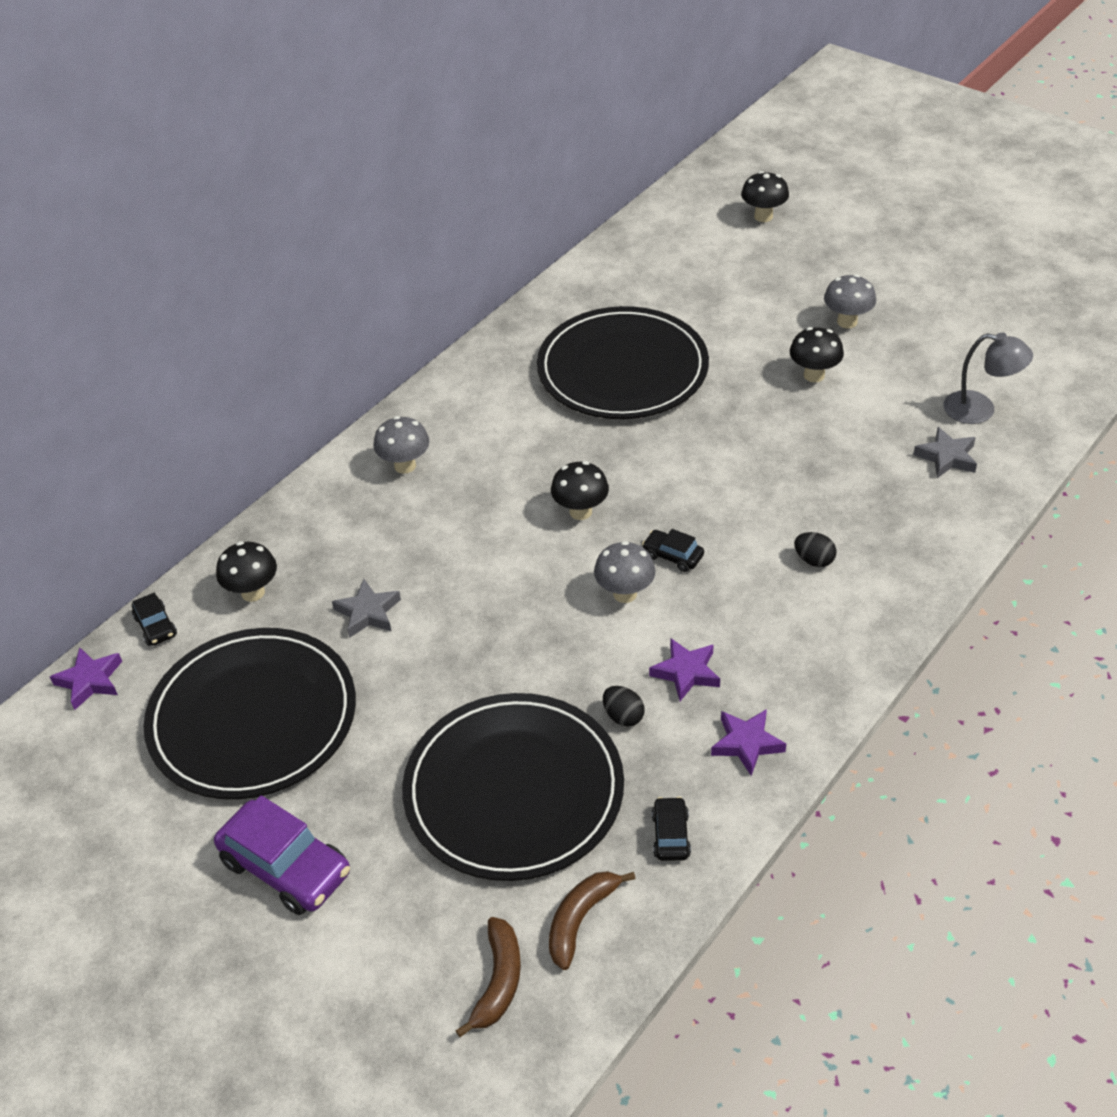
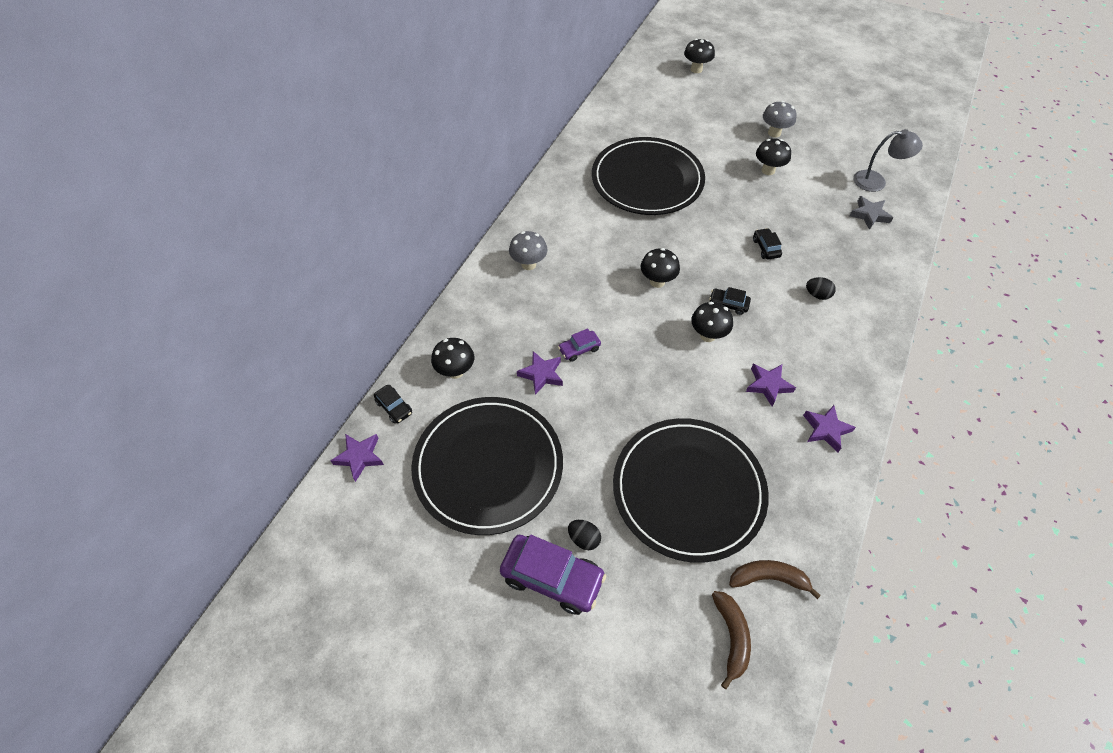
camera: 15 degrees left, 10 degrees up
(368, 613) = (541, 374): grey star -> purple star
(433, 587) = (579, 349): none -> purple car
(581, 919) = (769, 578): brown banana -> brown banana turned 75 degrees clockwise
(623, 716) = (740, 423): black egg -> black egg (584, 539)
(625, 594) = (707, 335): grey mushroom -> black mushroom
(671, 835) = (803, 504): black car -> black car (766, 248)

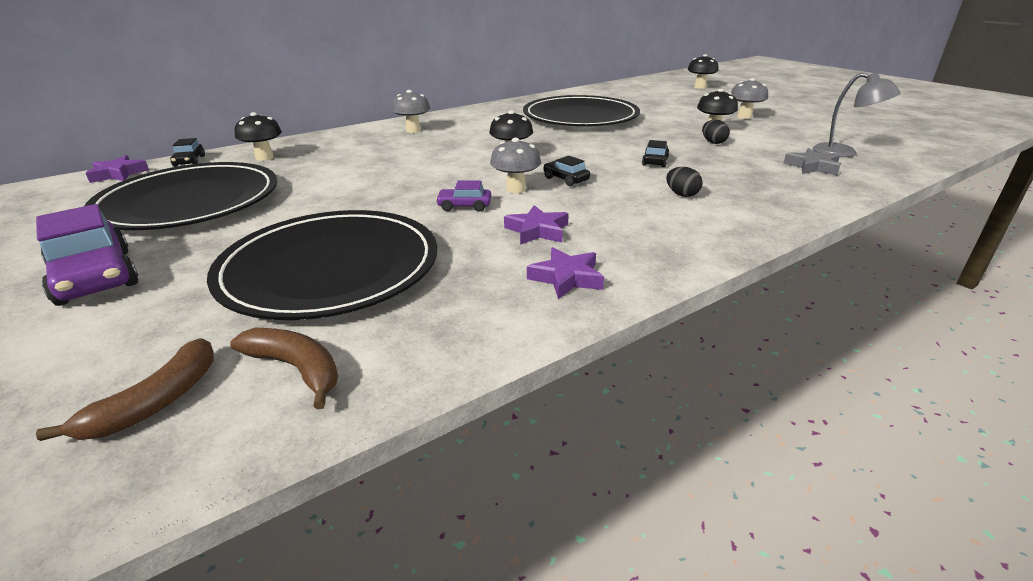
camera: 30 degrees right, 25 degrees down
(541, 374) = (325, 173): purple star -> none
(579, 349) = (380, 170): purple car -> purple car (464, 206)
(584, 539) = (172, 264): black egg -> black egg (713, 142)
(707, 335) = (516, 189): black mushroom -> grey mushroom

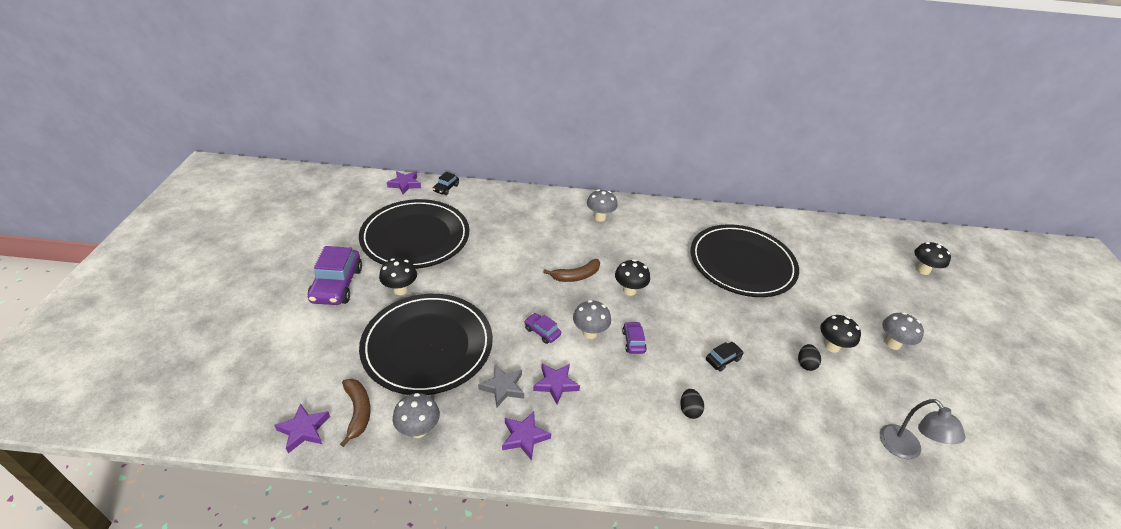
camera: 35 degrees right, 10 degrees up
(155, 402) = (302, 394): brown banana -> brown banana (576, 276)
(211, 438) = (304, 430): none -> purple star
(264, 157) = (485, 206): black mushroom -> black mushroom (400, 290)
(423, 337) = (418, 430): none -> grey mushroom
(566, 179) = (633, 341): black car -> purple car
(812, 167) = (843, 447): grey star -> grey star (503, 387)

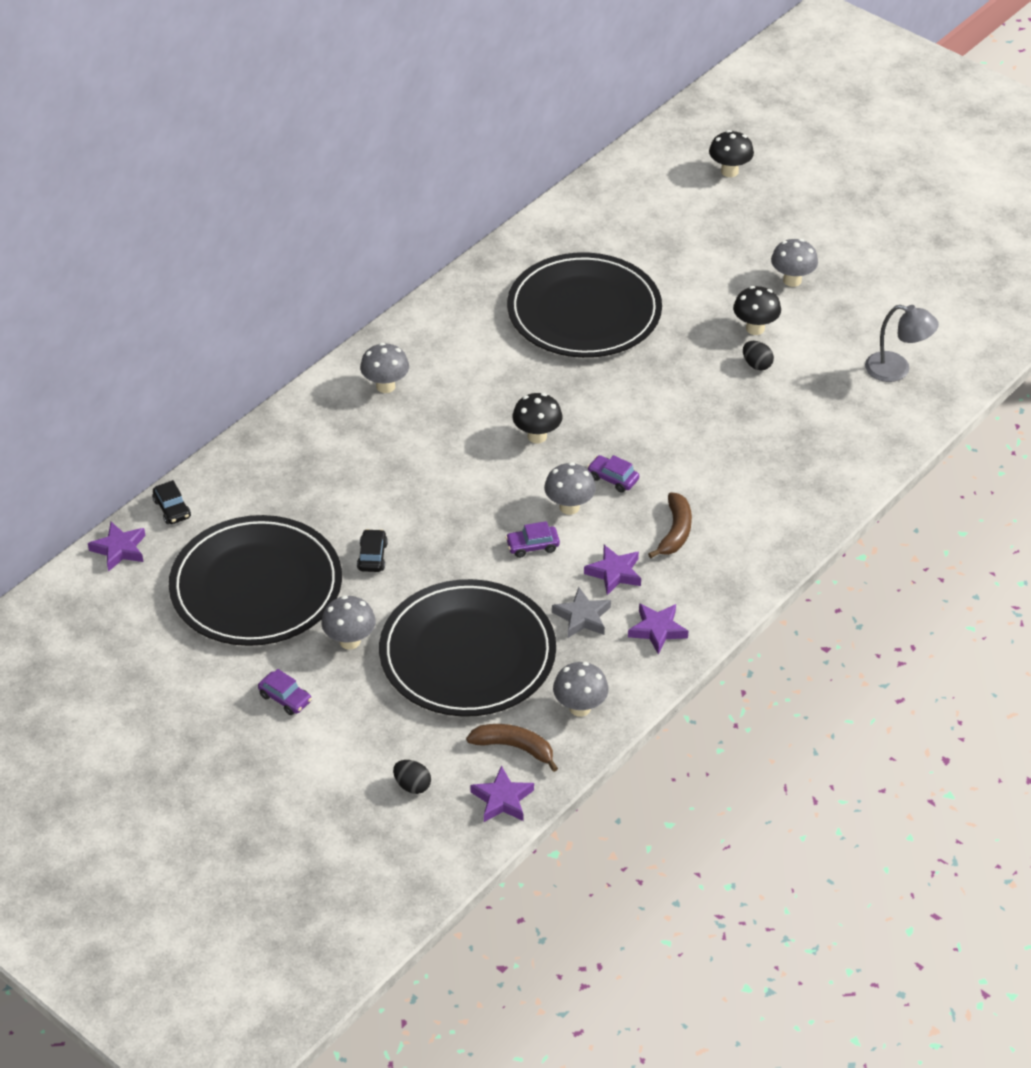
camera: 50 degrees left, 5 degrees up
(337, 285) = (285, 698): purple car -> purple car, size x0.51
(400, 290) = (350, 641): black mushroom -> grey mushroom
(576, 276) = (471, 469): brown banana -> brown banana (675, 532)
(689, 410) = (732, 489): black egg -> black egg (412, 785)
(723, 359) = (697, 423): black car -> black car (372, 556)

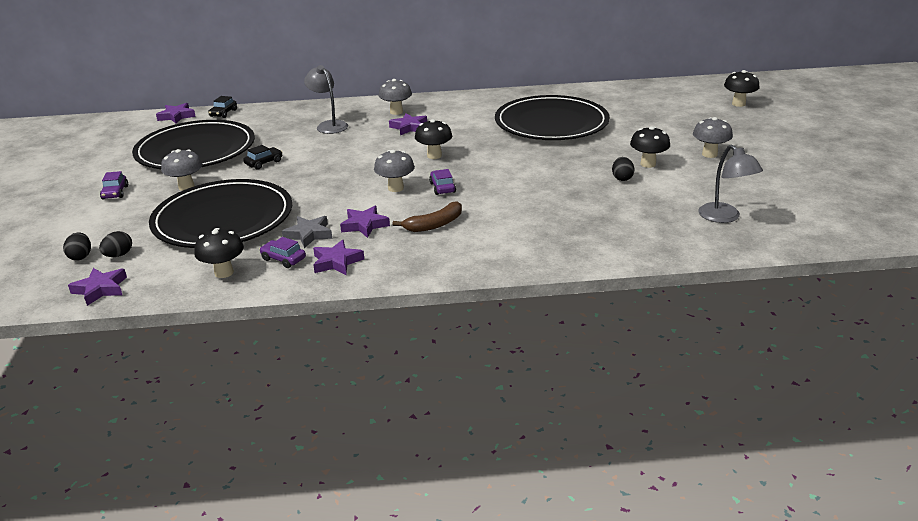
camera: 45 degrees right, 15 degrees down
(343, 454) = (329, 125): none -> grey lamp
(442, 405) = (409, 127): none -> purple star
(446, 759) = (119, 255): none -> black egg
(514, 748) = (156, 270): brown banana -> none
(532, 546) = (345, 194): purple car -> purple car (283, 259)
(580, 708) = (224, 272): grey mushroom -> black mushroom

